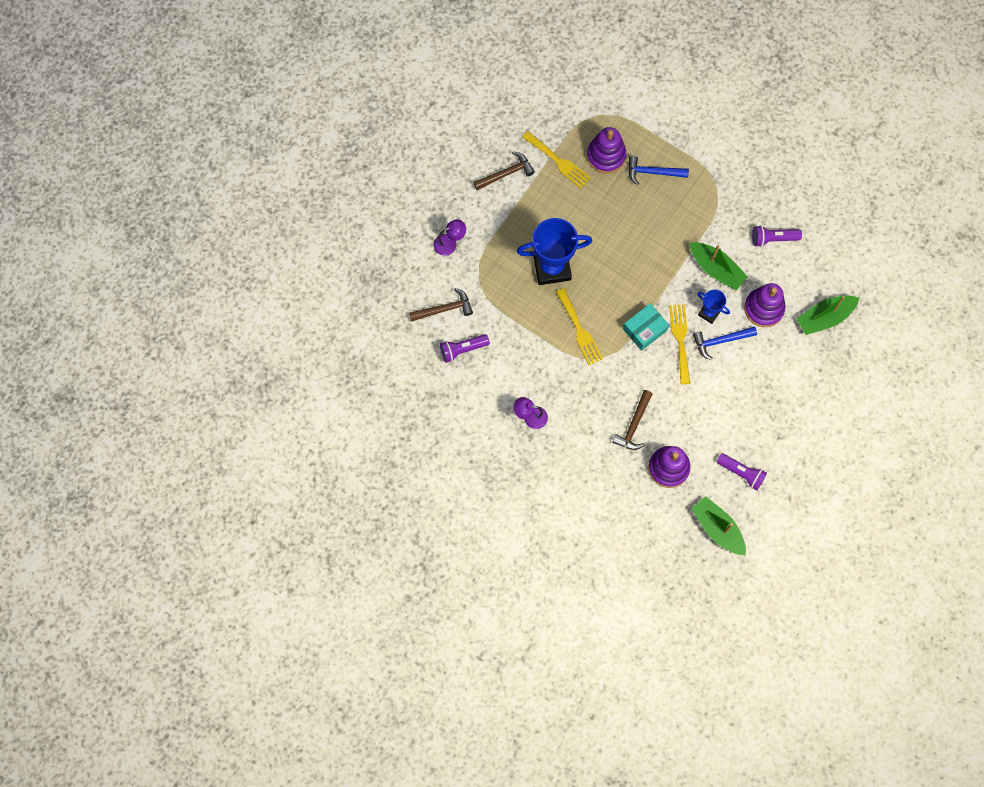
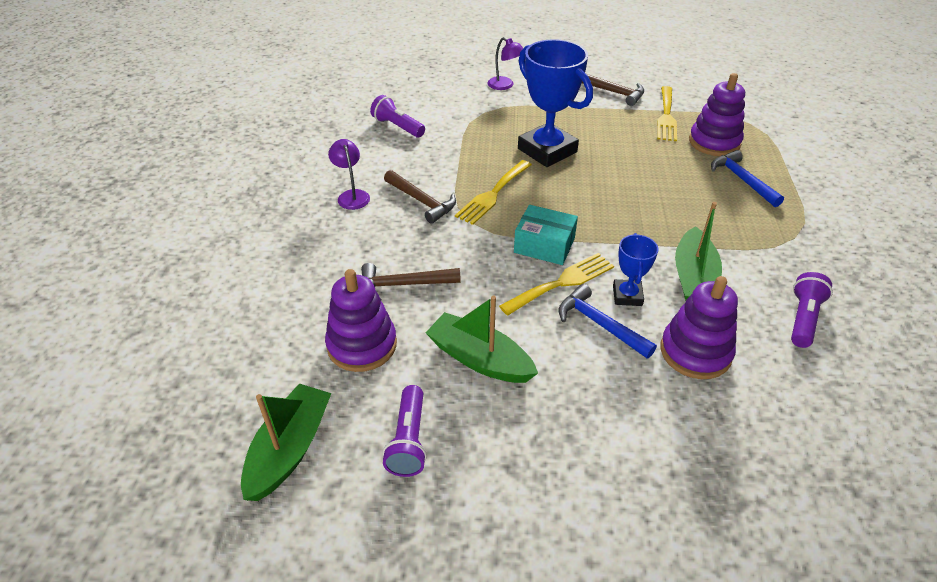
camera: 60 degrees right, 30 degrees down
(444, 309) = (432, 103): brown hammer -> brown hammer (421, 201)
(773, 238) = (803, 318): purple flashlight -> purple flashlight turned 60 degrees clockwise
(825, 317) = (764, 438): green boat -> green boat (480, 359)

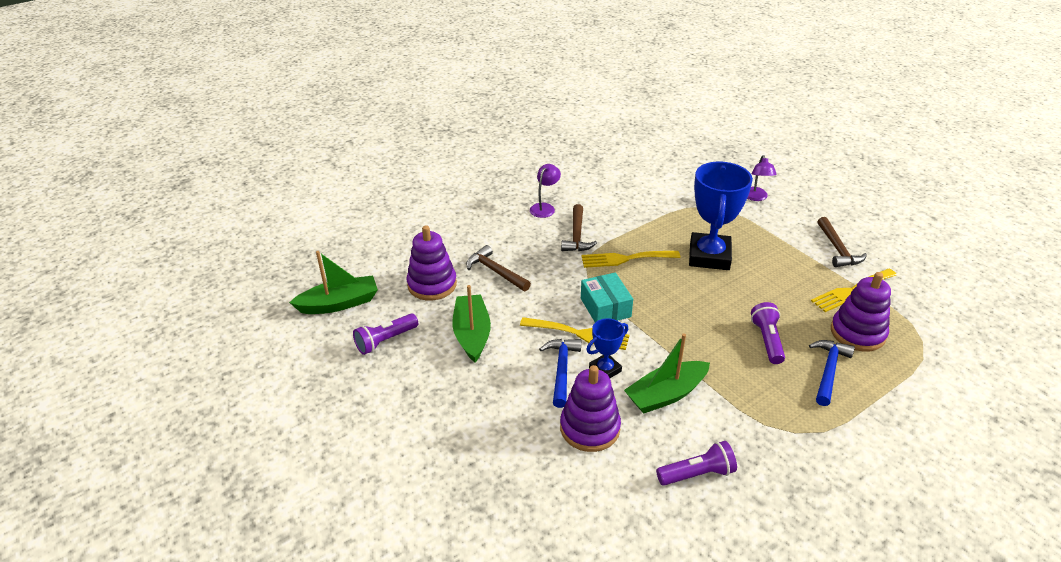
camera: 50 degrees right, 5 degrees down
(397, 127) = (635, 183): purple flashlight -> purple flashlight (767, 340)

